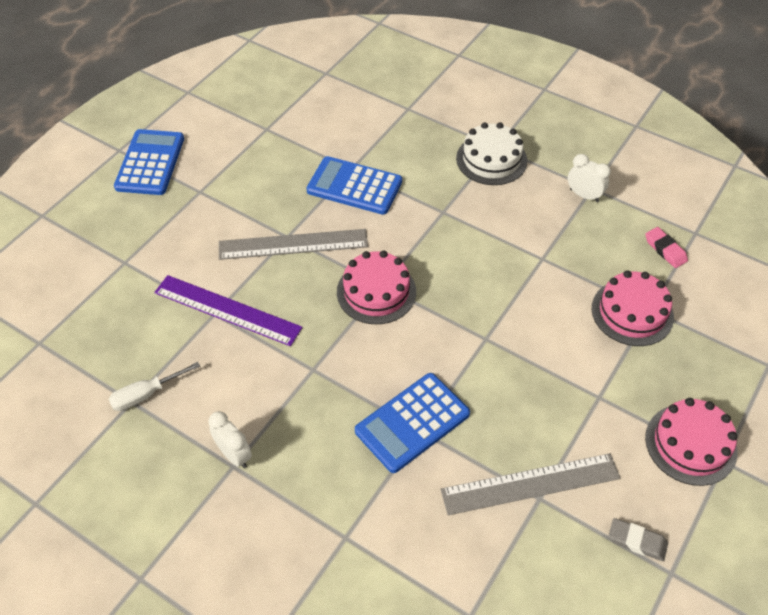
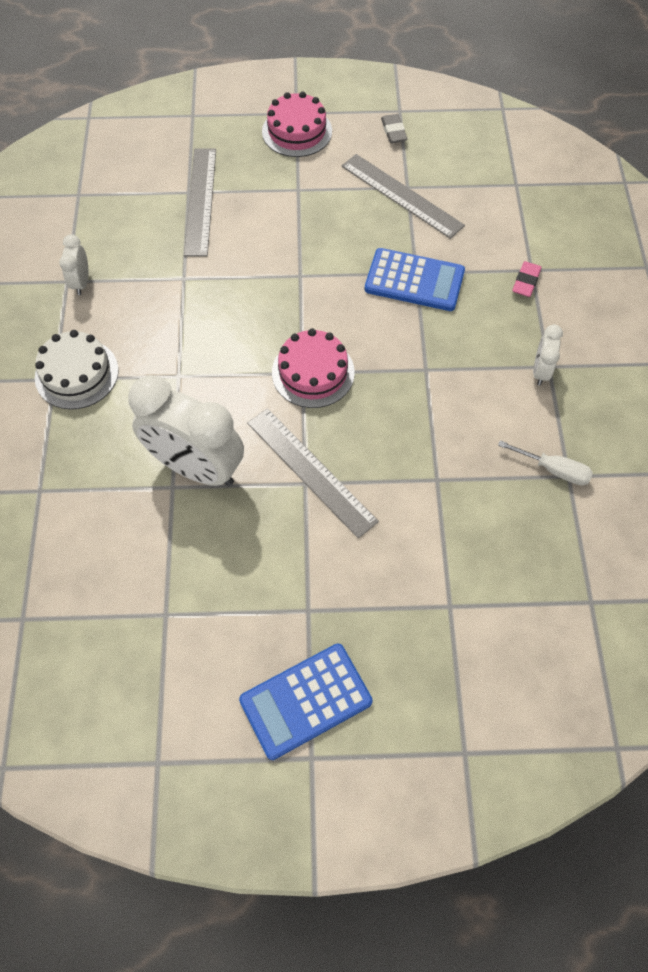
camera: 125 degrees left, 10 degrees up
(227, 310) = (425, 472): purple ruler -> none
(354, 186) = (196, 468): blue calculator -> white clock
(632, 312) = (200, 201): pink cake -> grey ruler
(665, 250) = (113, 205): pink eraser -> pink eraser (526, 282)

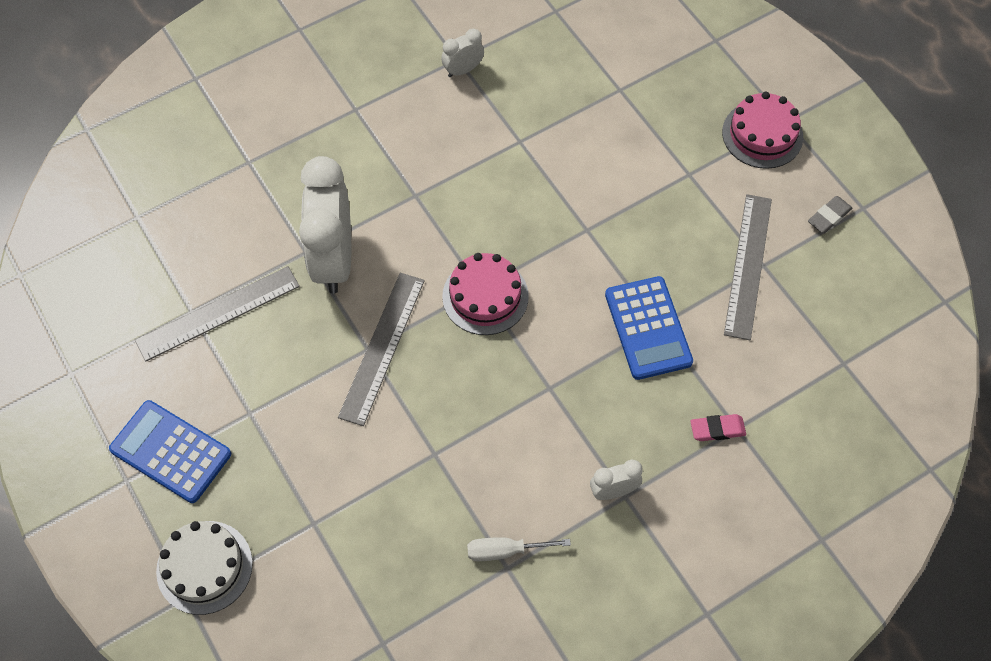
camera: 60 degrees right, 0 degrees up
(77, 374) = (370, 122): white cake -> white cake (204, 567)
(200, 201) = (616, 104): grey ruler -> grey ruler (218, 313)
(553, 469) = (505, 551): white screwdriver -> white screwdriver turned 90 degrees clockwise

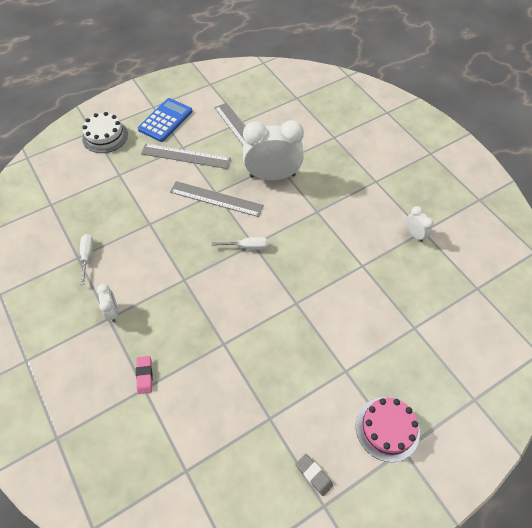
camera: 90 degrees right, 5 degrees down
(485, 296) = (247, 247): pink cake -> white screwdriver
(648, 328) = (221, 337): blue calculator -> none
(748, 265) = (269, 407): grey ruler -> grey ruler (185, 156)

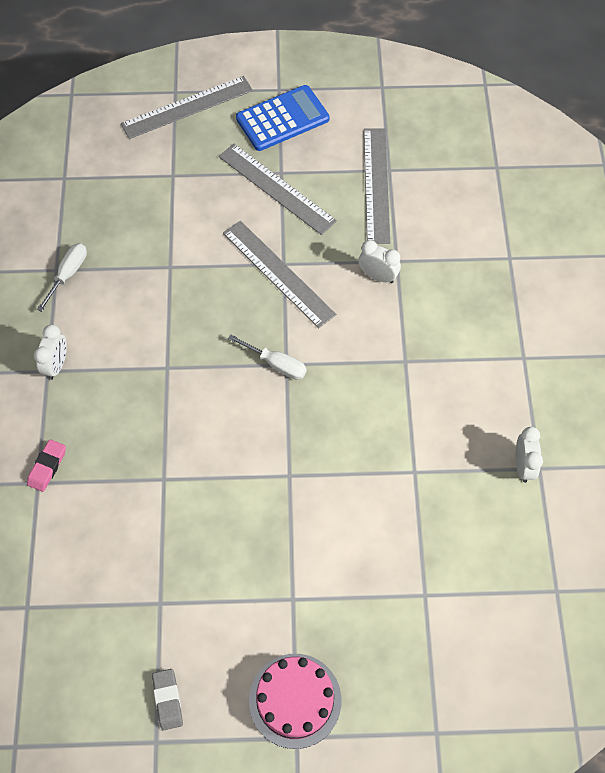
camera: 30 degrees right, 5 degrees up
(105, 136) = (187, 107): white cake -> grey ruler
(272, 176) = (378, 276): white clock -> white clock, size x0.45

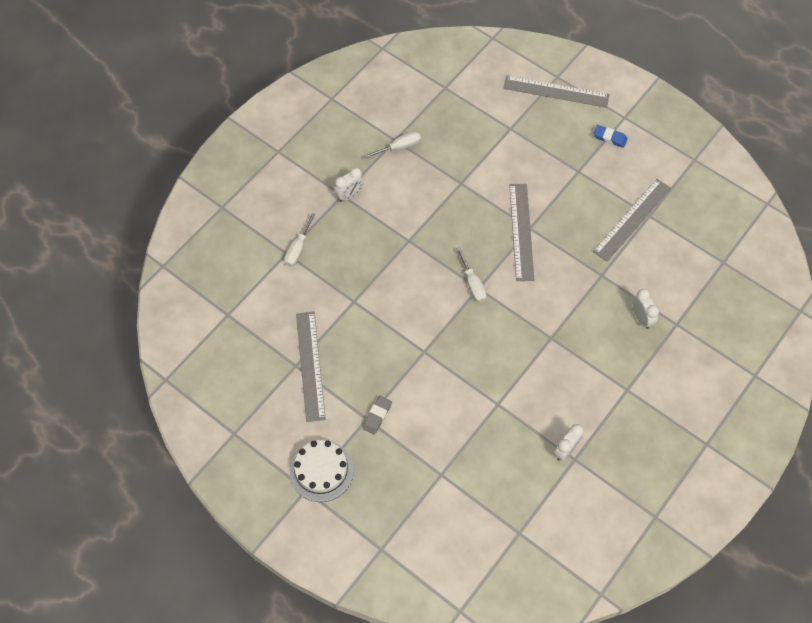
camera: 40 degrees right, 0 degrees up
(47, 467) = (298, 248): pink eraser -> white screwdriver
(168, 700) = (257, 417): grey eraser -> grey eraser (377, 416)
(276, 188) = (566, 179): grey ruler -> grey ruler (310, 365)
(282, 119) = (609, 138): blue calculator -> blue eraser
(295, 700) = (321, 471): pink cake -> white cake
(378, 276) = (581, 276): white clock -> white clock (641, 318)

